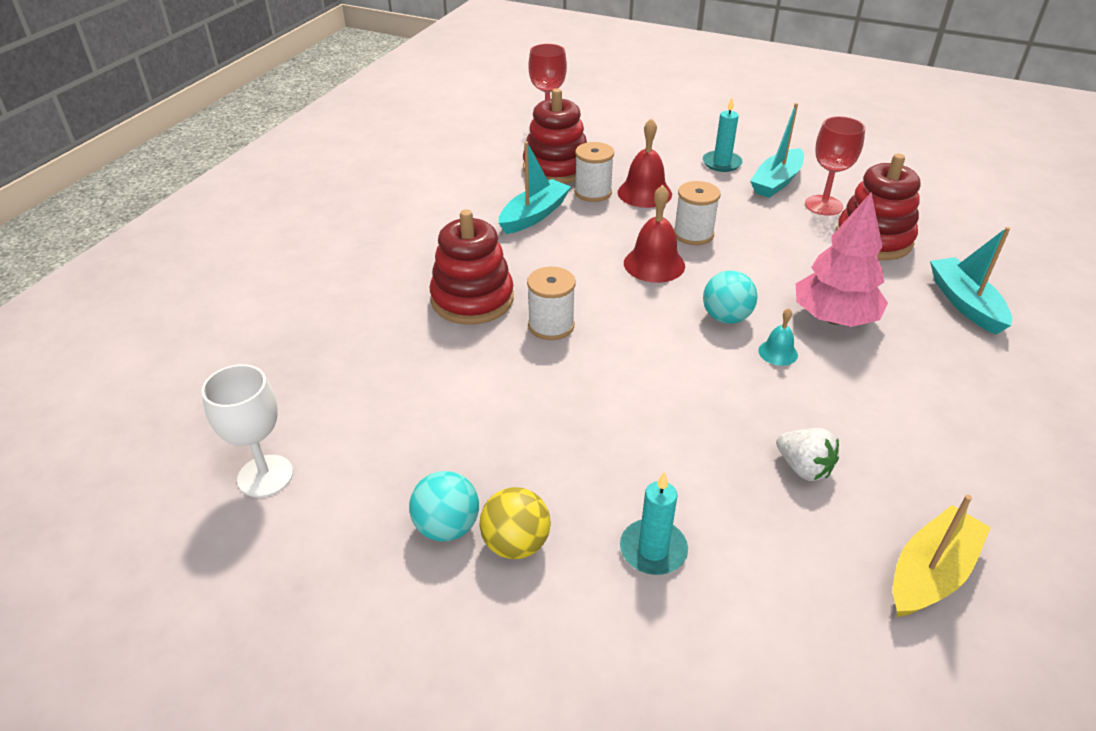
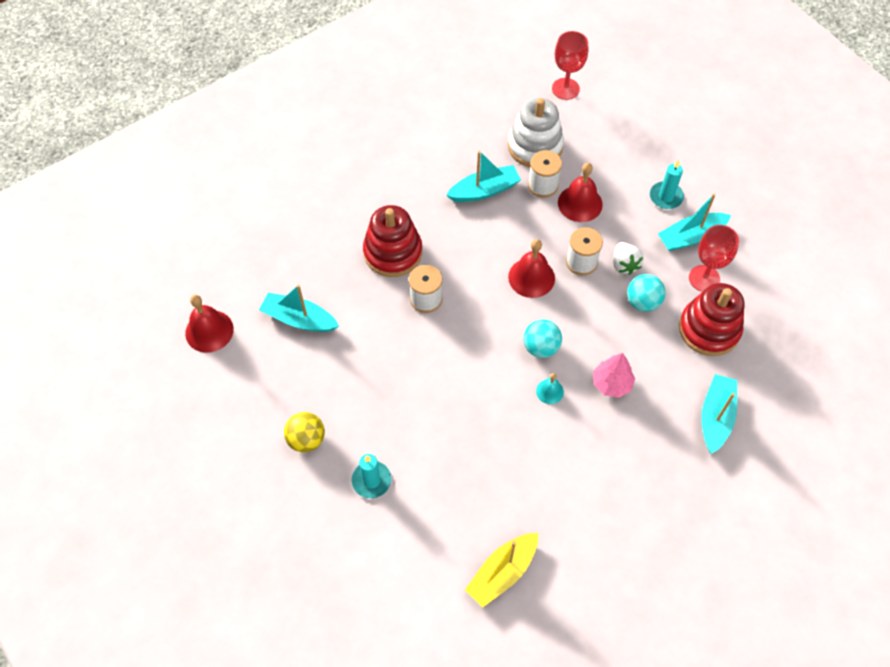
camera: 30 degrees right, 20 degrees up
(265, 476) = (209, 331): white goblet -> red bell
(397, 409) = (299, 319): none -> turquoise boat
(447, 527) = (279, 411): turquoise ball -> turquoise ball (642, 302)
(556, 168) = (535, 146): red stacking toy -> white stacking toy
(803, 468) = (492, 477): white strawberry -> white strawberry (624, 264)
(833, 318) = (611, 383): pink tree -> pink tree, size x0.64
(930, 573) = (502, 572): yellow boat -> yellow boat turned 150 degrees clockwise

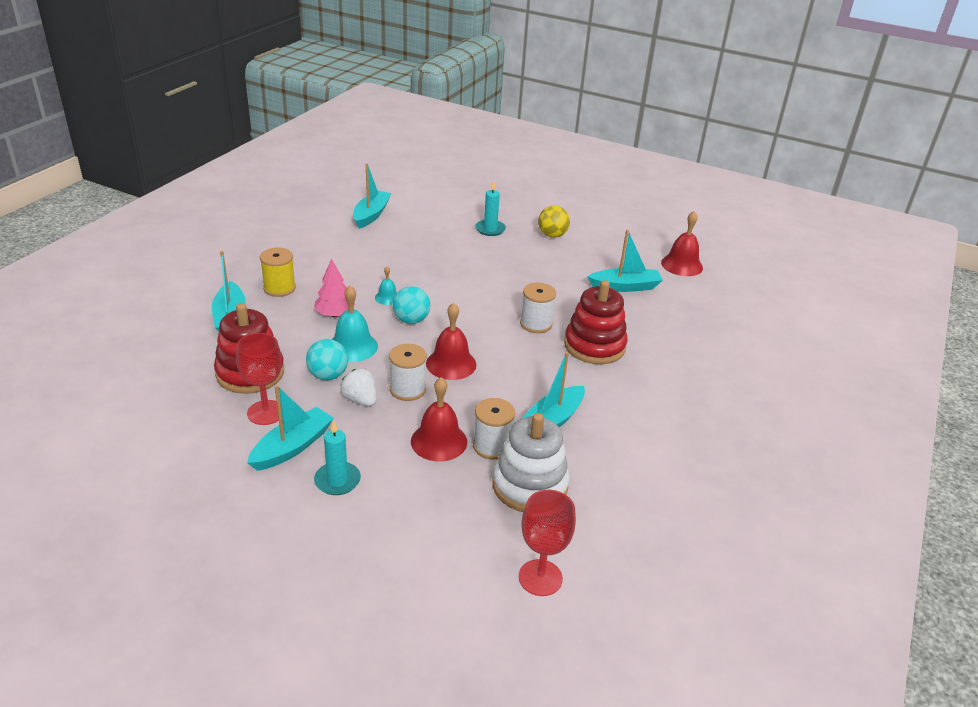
camera: 150 degrees right, 25 degrees down
(502, 572) = (371, 215): yellow boat -> turquoise boat
(609, 331) = (352, 346): none -> turquoise bell
(656, 449) = (279, 288): none -> yellow spool

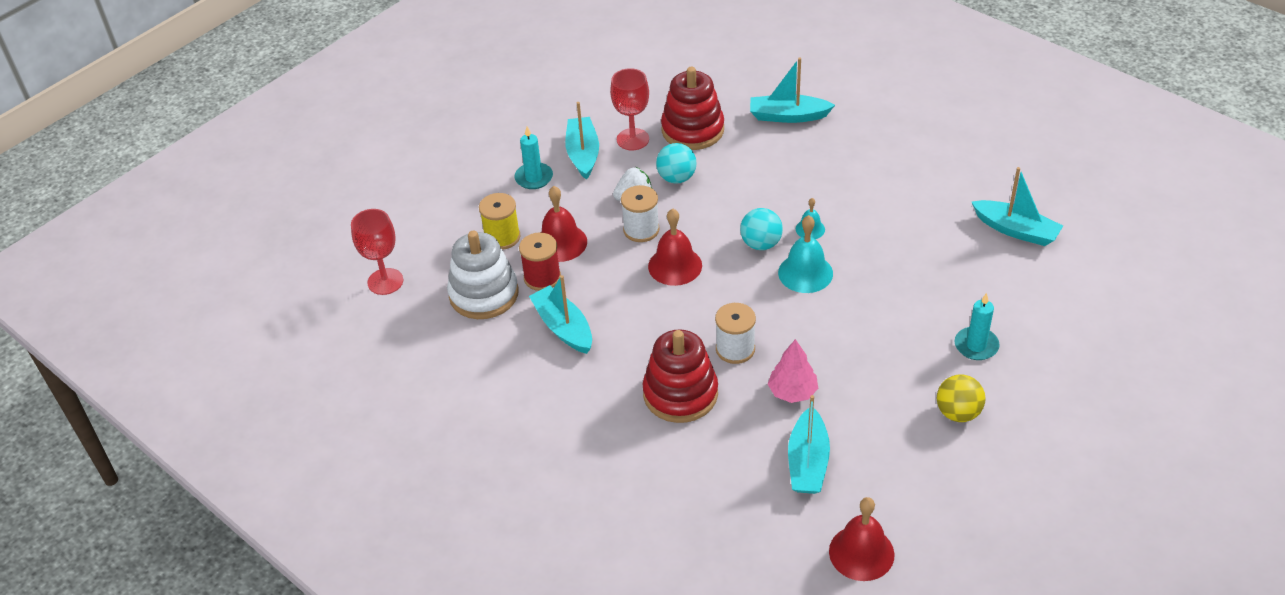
camera: 110 degrees right, 10 degrees up
(279, 288) = (839, 149): yellow spool -> yellow spool (502, 237)
(292, 447) = (583, 154): turquoise boat -> turquoise boat turned 150 degrees counterclockwise
(335, 314) = (781, 187): pink tree -> pink tree (792, 392)
(352, 346) = (721, 197): turquoise bell -> turquoise bell (805, 273)
(492, 446) = (542, 277): white spool -> red spool

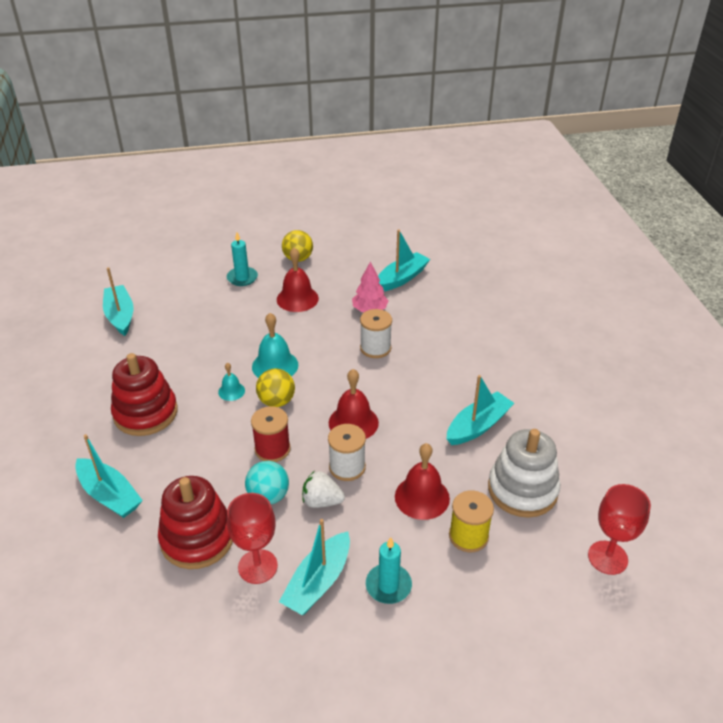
camera: 145 degrees left, 5 degrees down
(542, 277) = (462, 475): red spool -> red spool (272, 449)
(563, 327) = (478, 426): turquoise boat -> turquoise boat turned 135 degrees counterclockwise
(680, 394) = (436, 343): red stacking toy -> red stacking toy (145, 413)
(761, 244) = (276, 401): turquoise ball -> yellow ball
(861, 553) = (419, 238): red bell -> red bell (297, 299)

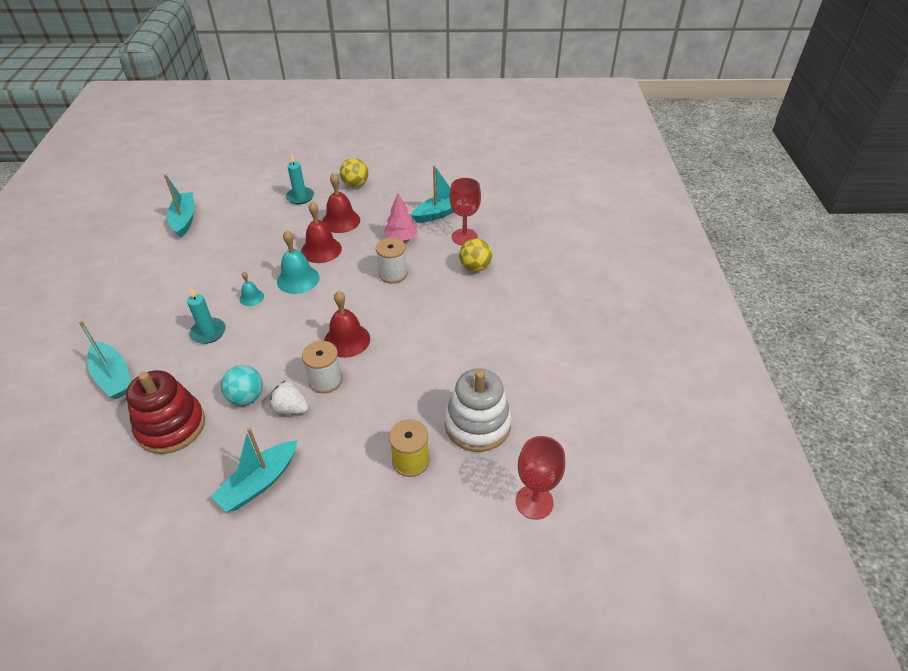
camera: 10 degrees right, 5 degrees up
(145, 413) = (171, 308): red stacking toy -> none
(257, 566) = (212, 460): red goblet -> red goblet (464, 237)
(272, 449) = (266, 355): red spool -> none
(276, 401) = (287, 312): yellow ball -> yellow ball (475, 267)
(388, 585) = (320, 496): turquoise candle -> turquoise candle (208, 332)
(422, 497) = (382, 418): red bell -> red bell (321, 250)
(478, 426) = (459, 358): turquoise boat -> none

